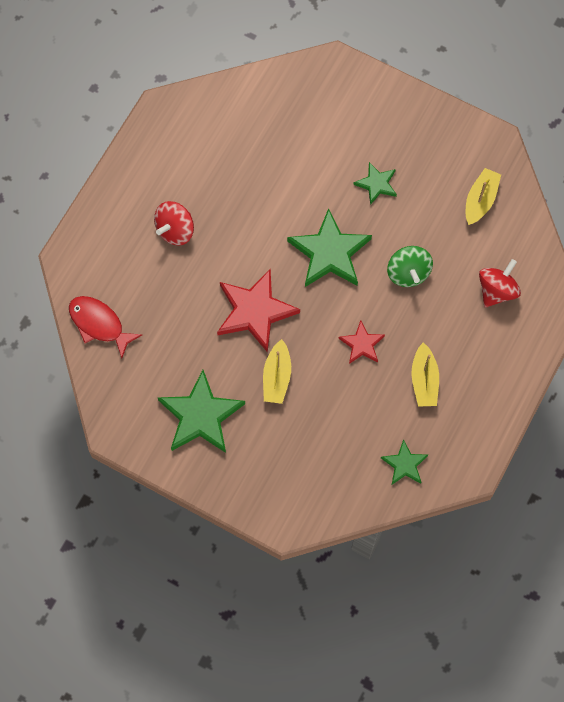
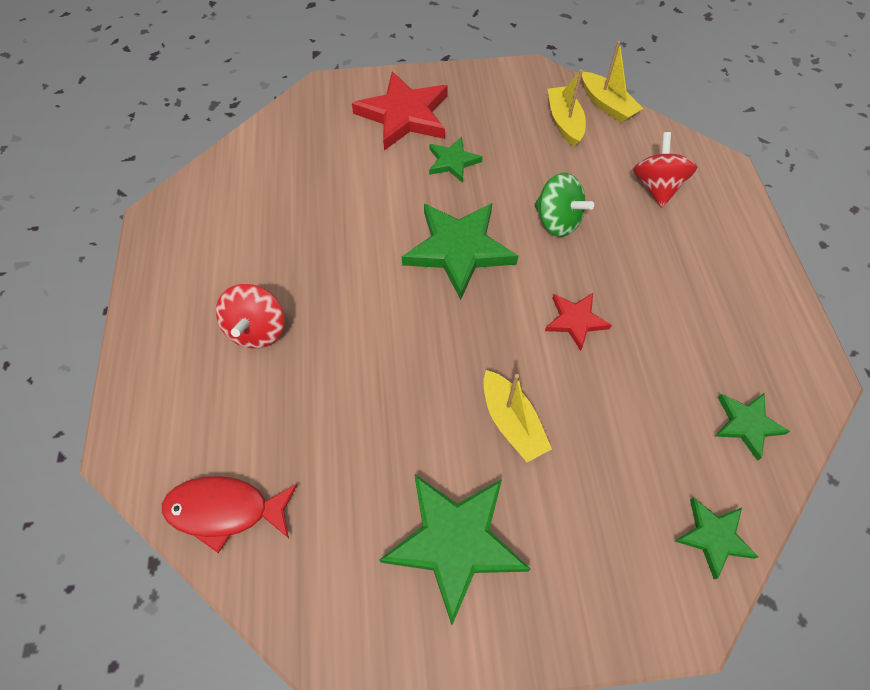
camera: 35 degrees left, 10 degrees down
(255, 311) = (424, 362): red star -> red star (404, 115)
(332, 501) = (713, 537): none -> green star
(424, 380) = (674, 315): yellow boat -> yellow boat (607, 105)

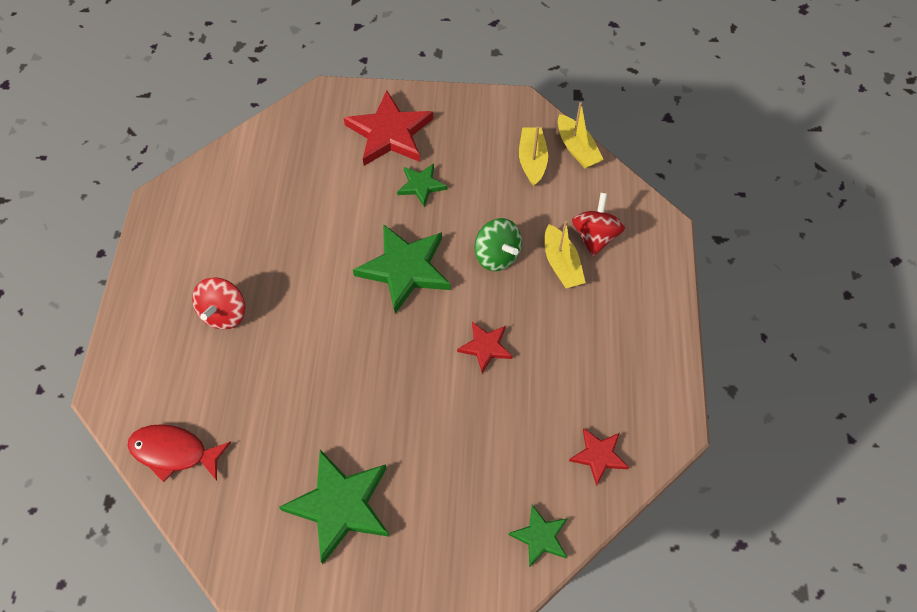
camera: 10 degrees right, 0 degrees up
(512, 422) = (409, 422): yellow boat -> yellow boat (561, 264)
(746, 424) = (598, 456): green star -> red star

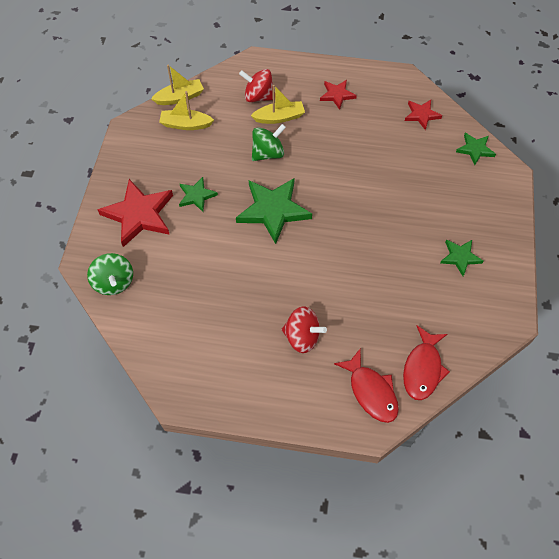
camera: 85 degrees left, 0 degrees up
(149, 392) = (371, 391): none -> red fish
(299, 124) = (114, 282): none -> green spinning top
(340, 505) = (460, 257): green star -> green star, size x0.54
(485, 347) = (342, 166): red star -> red star (337, 95)

